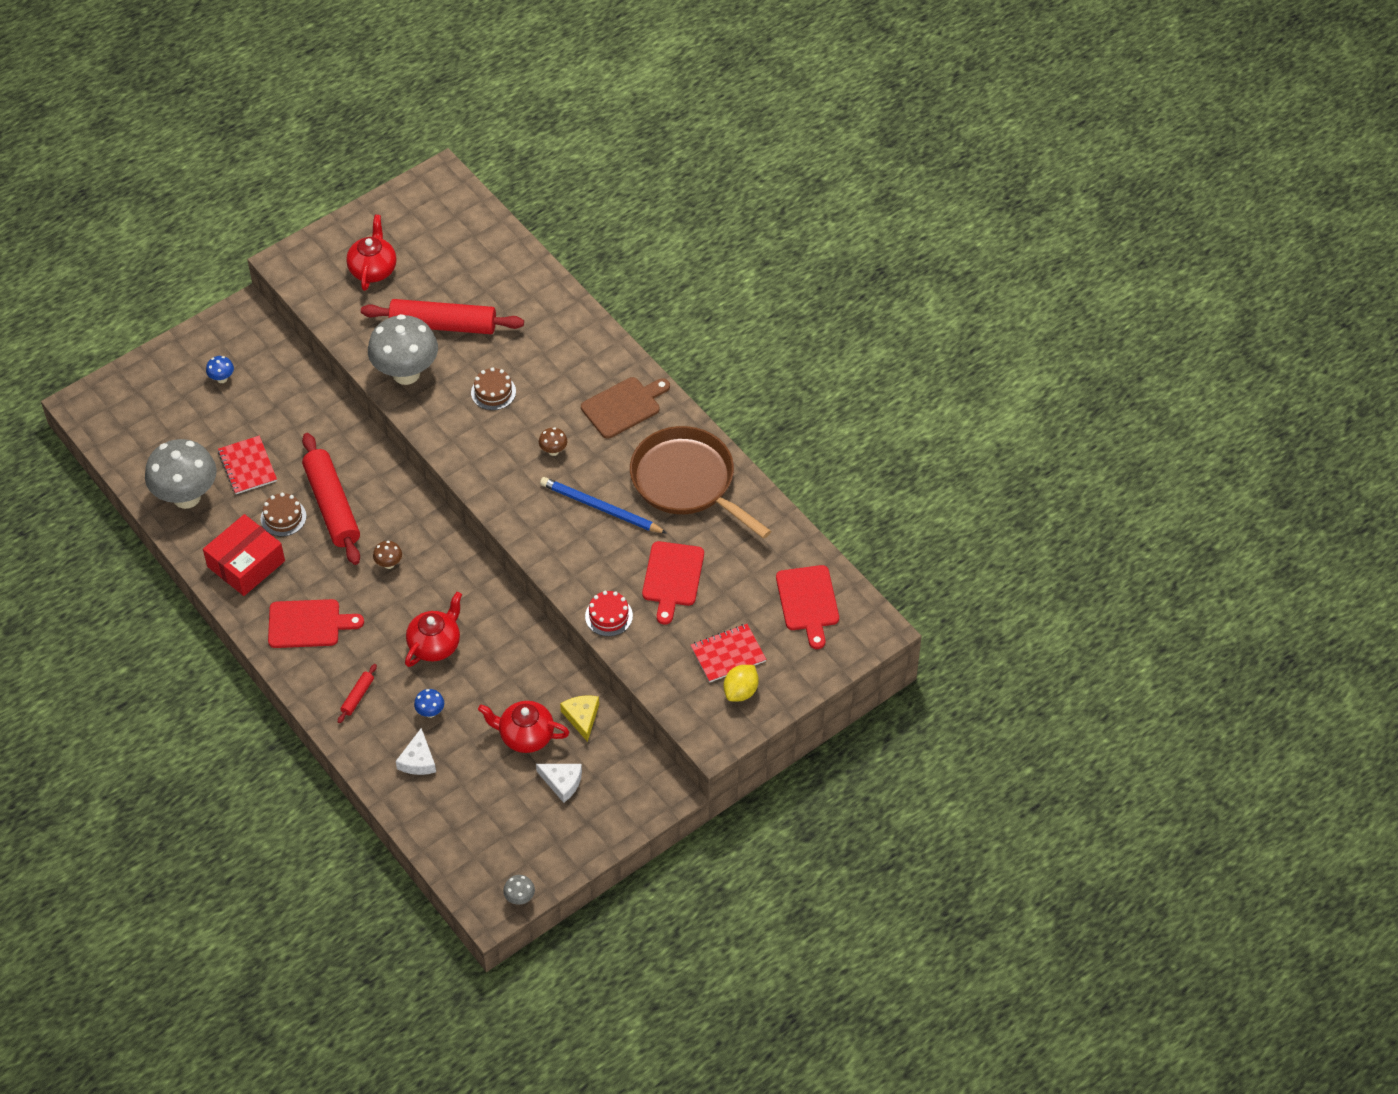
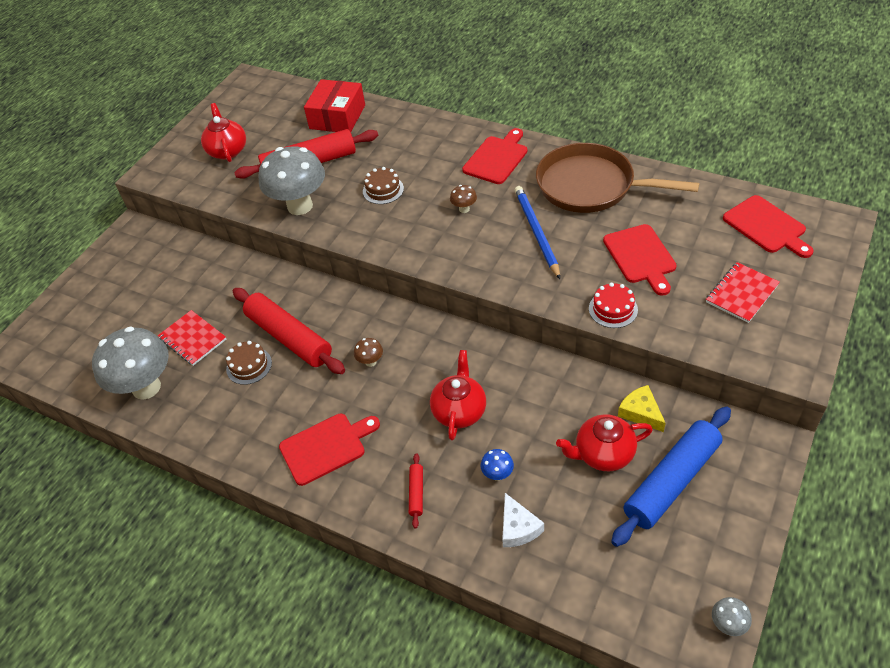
camera: 20 degrees left, 5 degrees down
(222, 379) = (134, 282): blue mushroom -> none
(246, 564) = (234, 420): red box -> red box (337, 117)
(562, 782) = (671, 481): white cheese -> blue rolling pin
(600, 508) = (536, 232): blue pencil -> blue pencil turned 75 degrees clockwise
(623, 406) = (497, 158): brown cutting board -> red cutting board
(741, 691) = (781, 318): yellow lemon -> none

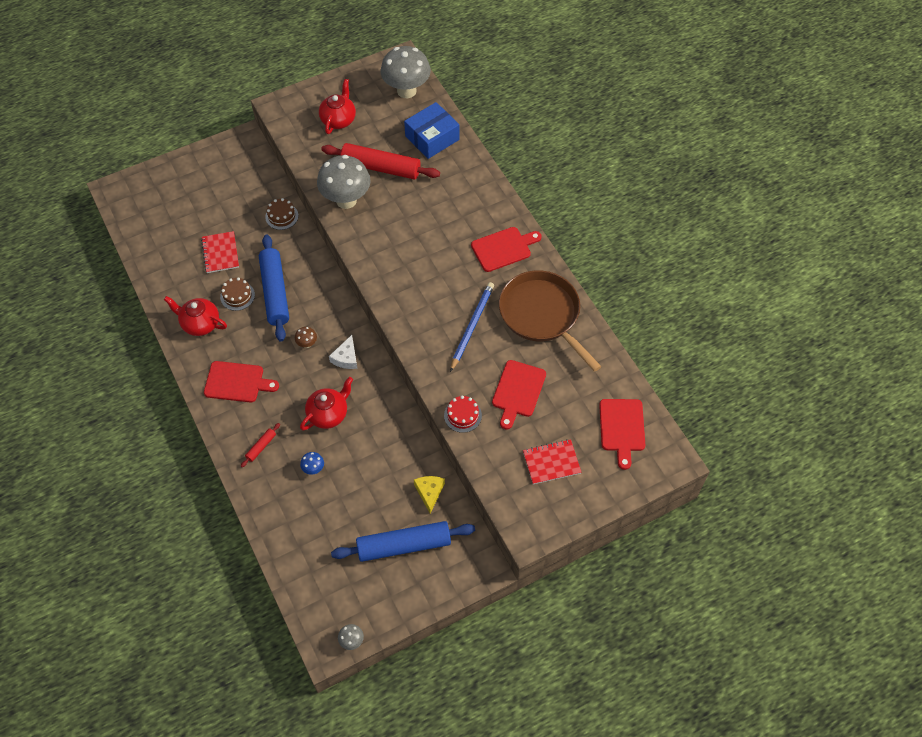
camera: 30 degrees right, 10 degrees up
(146, 387) = (171, 270): grey mushroom -> grey mushroom (406, 91)
(289, 337) = (275, 292): red rolling pin -> blue rolling pin
(337, 117) = (432, 138): red box -> blue box
(383, 190) = (408, 223): brown cake -> brown cake (281, 216)
(464, 209) = (444, 275): brown mushroom -> none
(518, 528) = (296, 507): white cheese -> white cheese (346, 358)
(603, 454) = (382, 501): red teapot -> red teapot (200, 324)

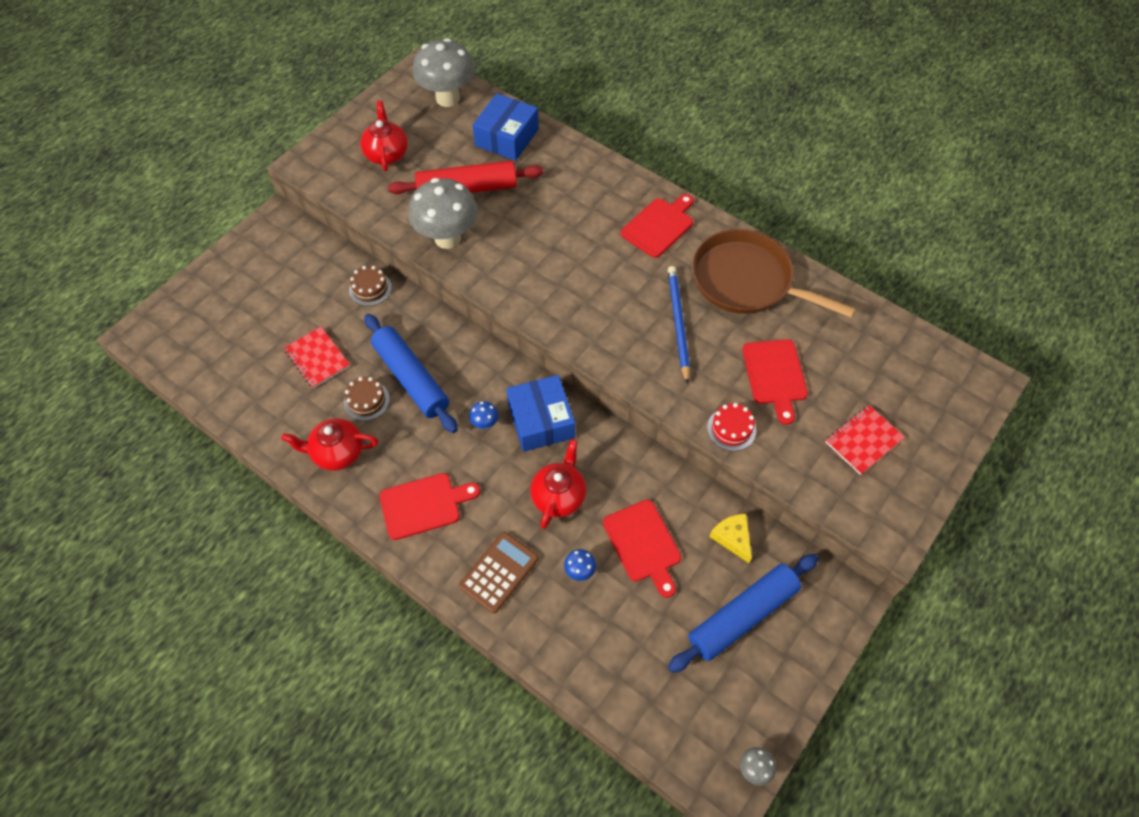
camera: 25 degrees left, 0 degrees up
(261, 447) = (499, 572): red rolling pin -> brown calculator
(307, 344) = (485, 423): brown mushroom -> blue mushroom
(346, 358) = (541, 421): white cheese -> blue box
(622, 428) = (911, 369): red cutting board -> red cutting board (643, 544)

